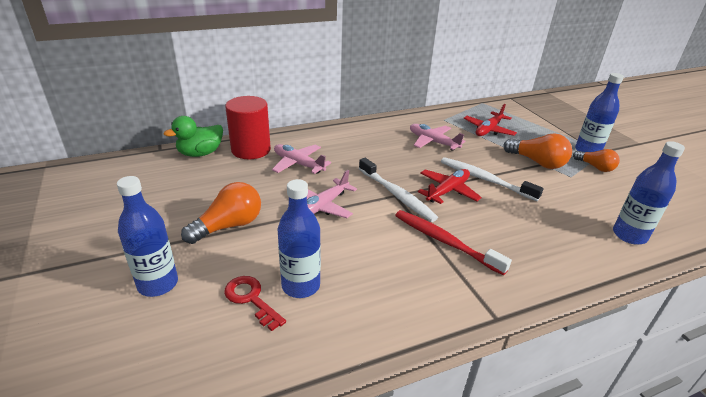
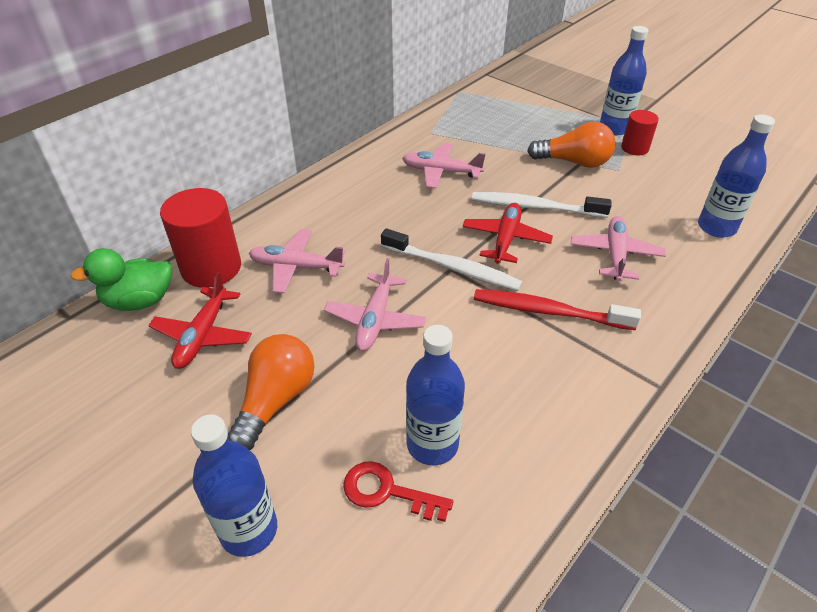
camera: 25 degrees left, 10 degrees up
(200, 153) = (139, 301): green duck -> green duck turned 45 degrees clockwise
(488, 130) = (492, 132): red plane -> red plane (203, 335)
(525, 225) = (615, 254): none -> pink plane
(595, 167) = (634, 148): orange light bulb -> red cylinder

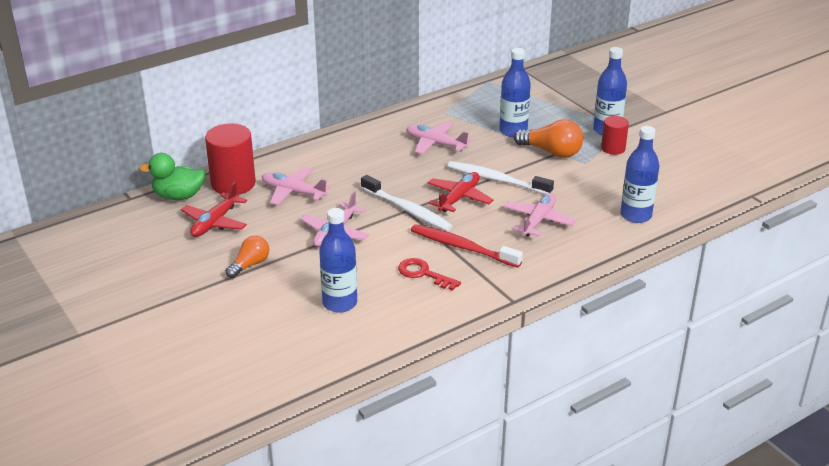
camera: 15 degrees right, 10 degrees down
(249, 530) = (211, 321): blue bottle -> blue bottle (513, 131)
(275, 400) = (250, 265): orange light bulb -> orange light bulb, size x0.65
(387, 491) = (300, 319): red key -> red key (423, 274)

